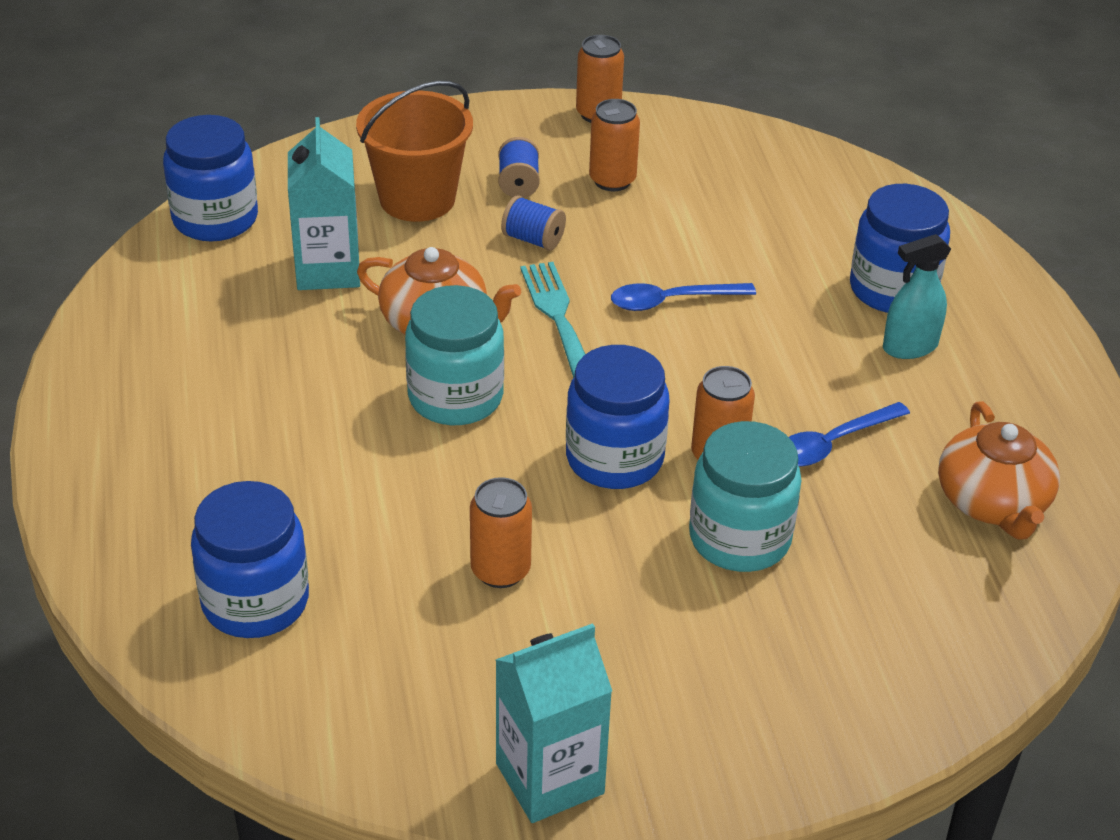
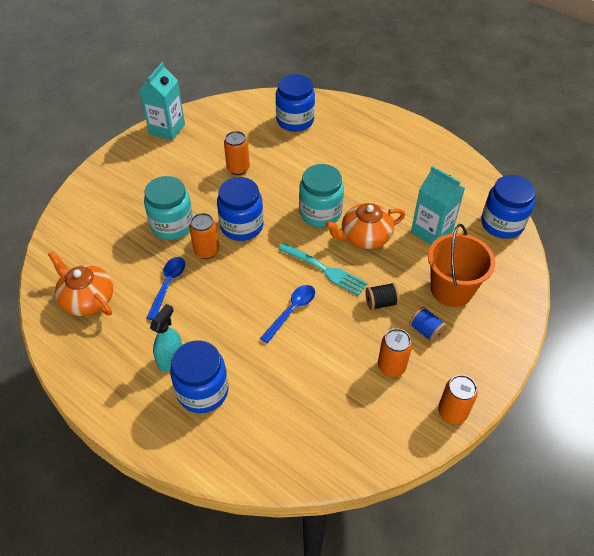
camera: 140 degrees right, 10 degrees up
(533, 239) = (381, 303): blue spool -> black spool

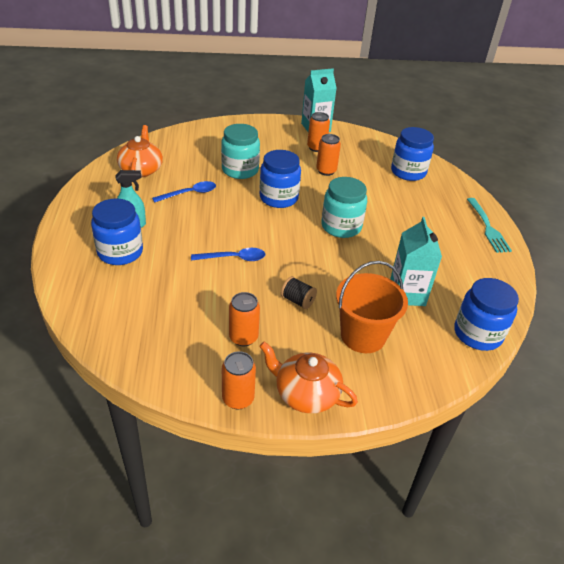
camera: 45 degrees right, 10 degrees down
(206, 251) = (237, 194): orange can -> orange can (316, 148)
(324, 269) = (291, 255): turquoise fork -> turquoise fork (487, 227)
(365, 237) = (350, 260): orange teapot -> orange teapot (306, 393)
(426, 331) = (301, 341): blue spool -> none

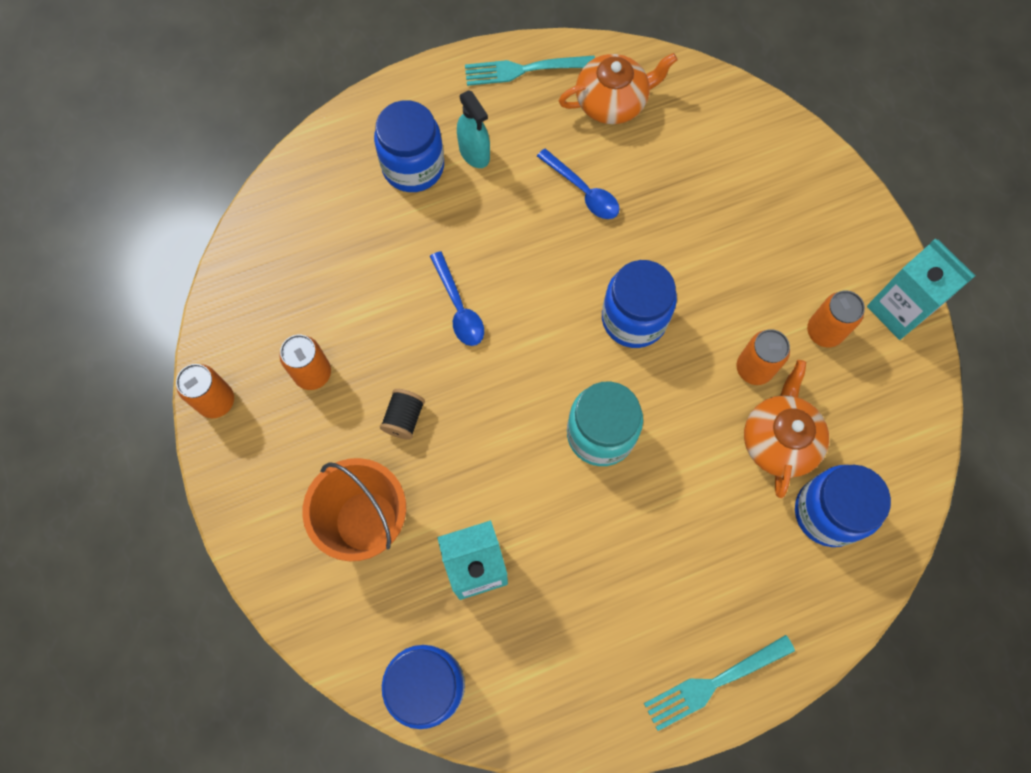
camera: 75 degrees right, 30 degrees up
(91, 192) = (525, 69): none -> turquoise fork
(240, 170) = (684, 235): turquoise jar -> none
(306, 393) = (246, 475): orange teapot -> orange teapot (779, 440)

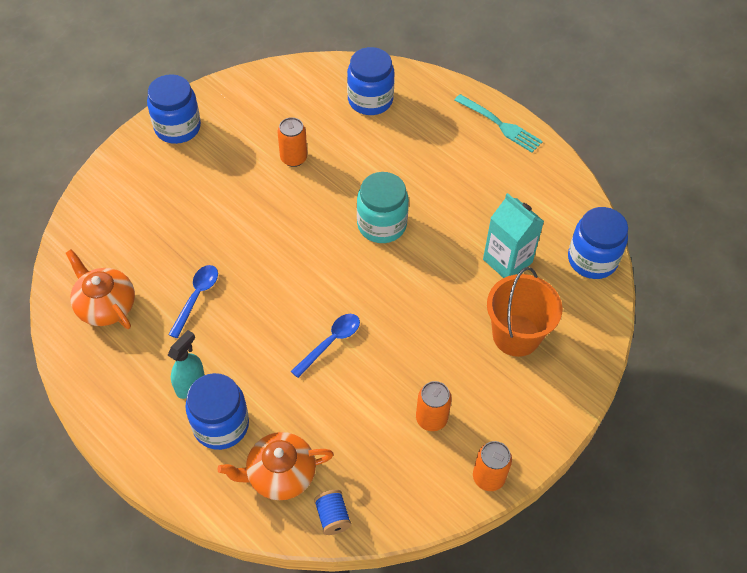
camera: 115 degrees left, 15 degrees down
(260, 233) = (333, 517): none -> blue spool
(404, 418) = (433, 343): black spool -> none
(525, 69) = (93, 378): turquoise fork -> none
(634, 318) = (288, 233): blue jar -> blue jar (177, 127)
(779, 440) = (336, 133): orange teapot -> orange teapot (280, 474)
(824, 331) = (249, 130): orange can -> none
(898, 310) = (216, 98): turquoise carton -> none

